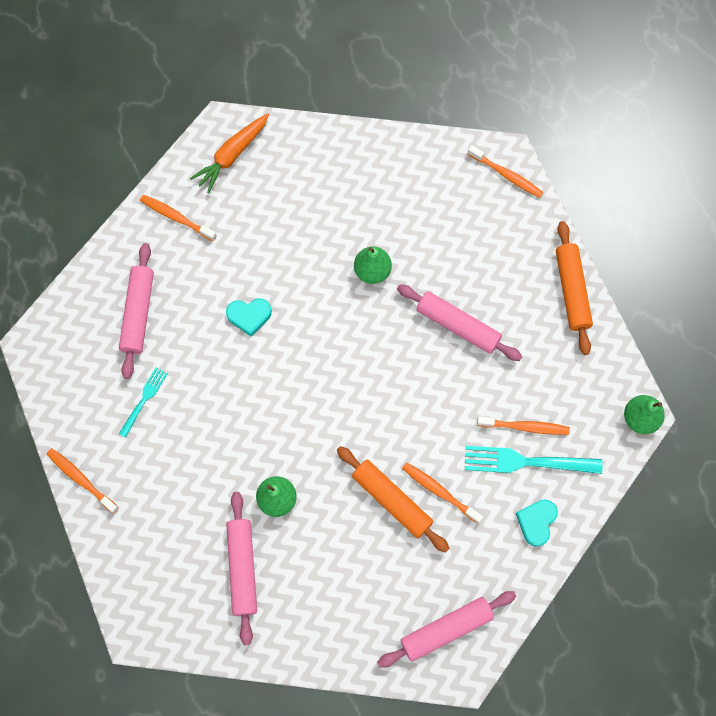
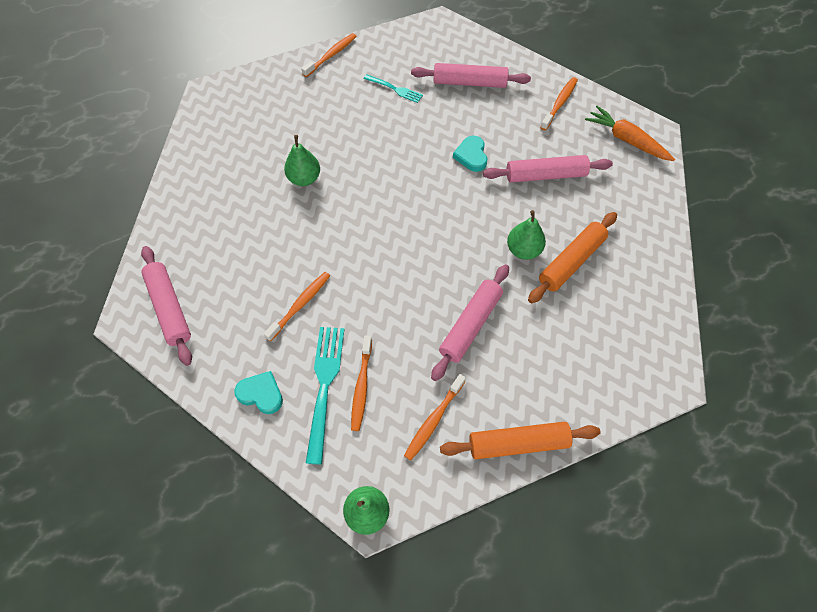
camera: 90 degrees right, 10 degrees down
(243, 568) = (248, 156): pink rolling pin -> pink rolling pin (545, 175)
(392, 500) = (295, 265): orange rolling pin -> orange rolling pin (571, 262)
(506, 175) = (650, 378): orange toothbrush -> orange toothbrush (434, 420)

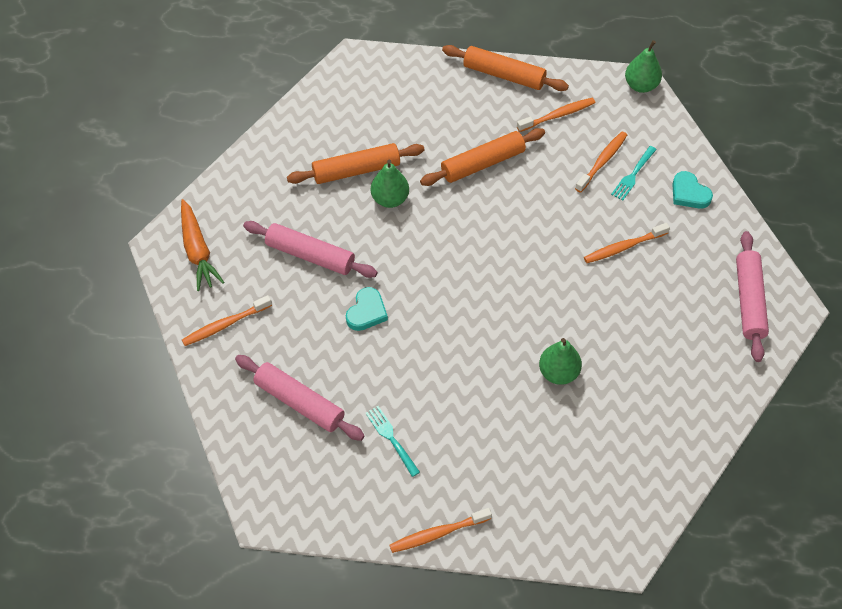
camera: 150 degrees left, 5 degrees down
(324, 387) = (633, 174): turquoise fork -> turquoise fork, size x0.57
(470, 325) = (482, 163): pink rolling pin -> orange rolling pin

